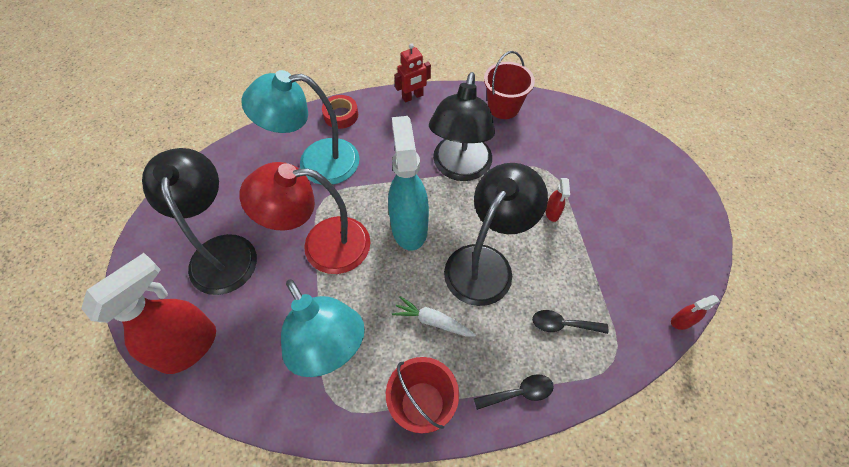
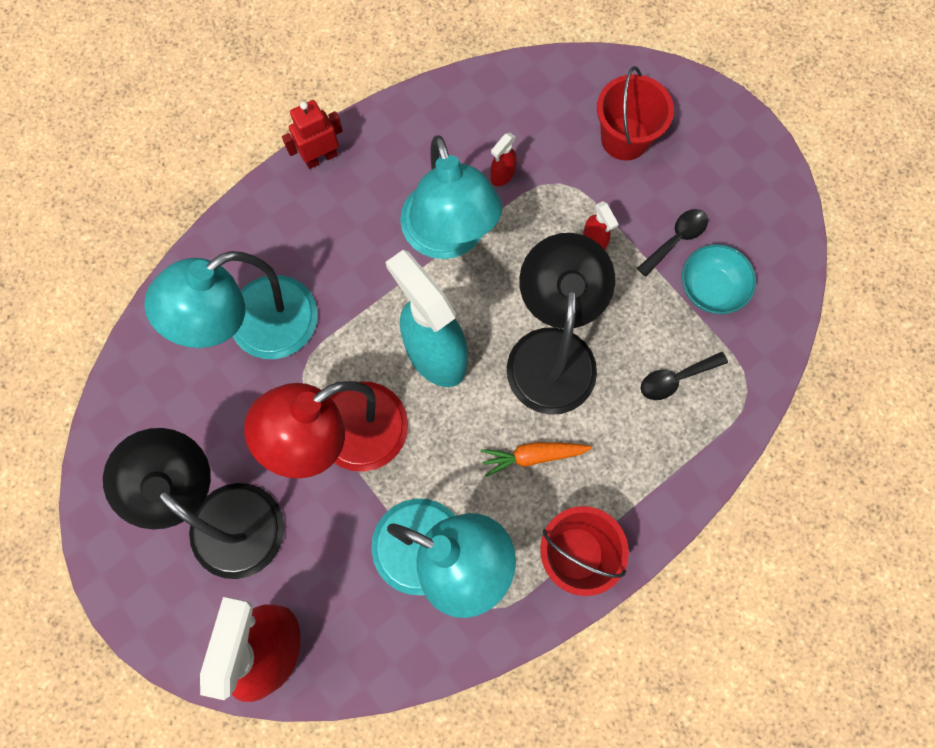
camera: 30 degrees left, 15 degrees up
(341, 115) = (240, 238): red tape -> none
(412, 97) = (321, 157): red robot -> red robot turned 150 degrees counterclockwise
(433, 321) = (533, 456): white carrot -> orange carrot
(460, 168) = (449, 237): black lamp -> turquoise lamp
(503, 107) = (452, 112): red bucket -> red bucket (624, 138)
(519, 393) = (669, 482): black spoon -> black spoon (676, 239)
(619, 280) = (710, 289): none -> turquoise bowl
(681, 321) = (796, 304): red spray bottle -> red spray bottle (502, 175)

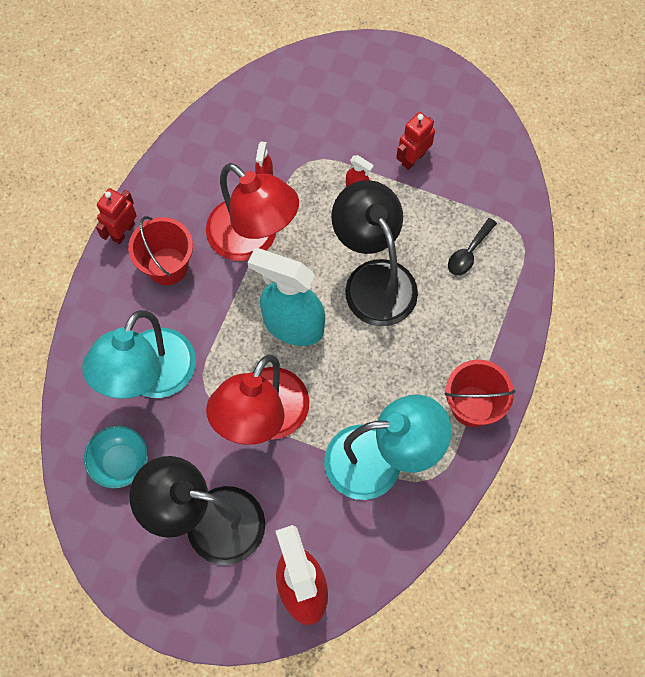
camera: 30 degrees left, 5 degrees down
(449, 237) = (253, 239): turquoise lamp -> red lamp
(533, 456) = (404, 357): orange carrot -> none
(624, 138) = (336, 107): red bucket -> red bucket (167, 266)
(676, 239) = (413, 158): black spoon -> red robot
(710, 289) = (456, 180): turquoise bowl -> turquoise bowl (120, 462)

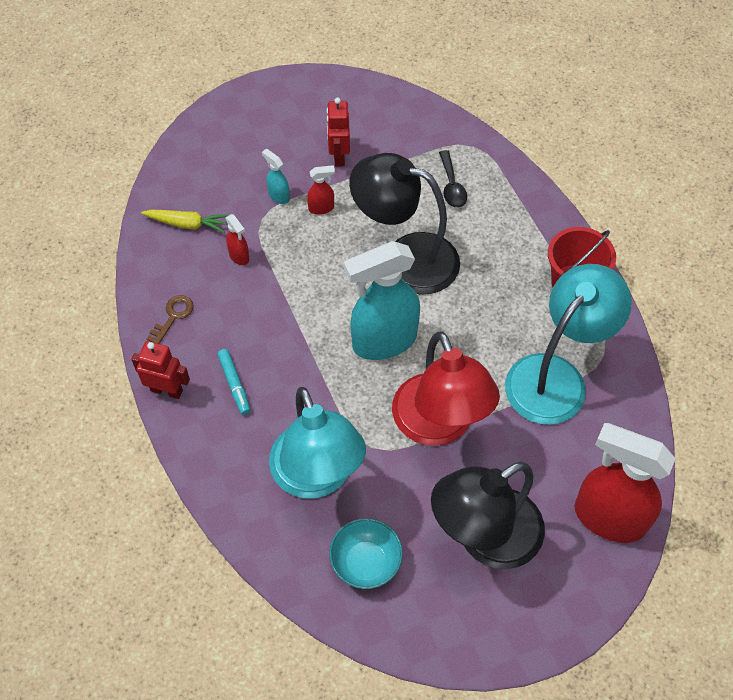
camera: 45 degrees left, 10 degrees down
(123, 231) = (167, 390): red robot -> red robot turned 120 degrees clockwise
(167, 266) = (234, 384): red bucket -> turquoise marker
(178, 183) = (173, 317): none -> brown key
(253, 239) = (282, 308): red lamp -> none
(255, 122) = (187, 224): none -> yellow carrot
(338, 153) = (278, 196): none -> turquoise spray bottle

